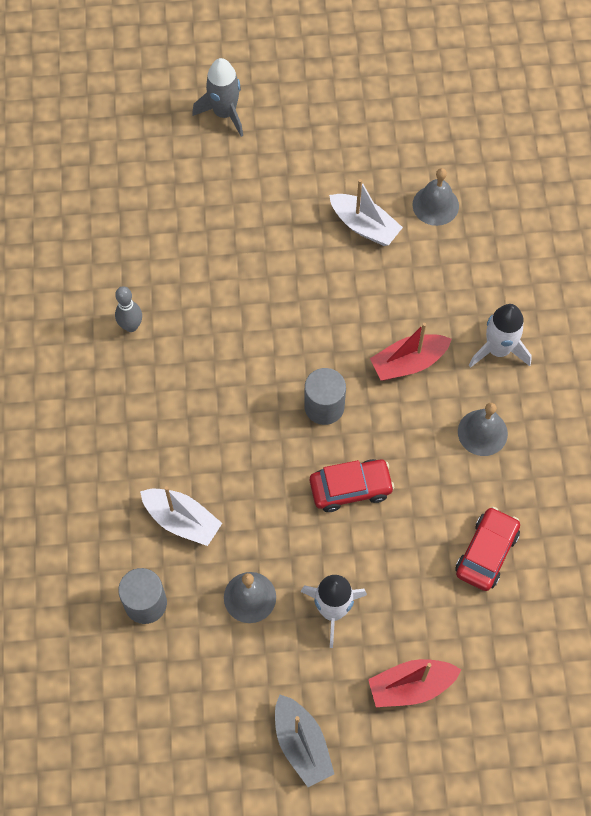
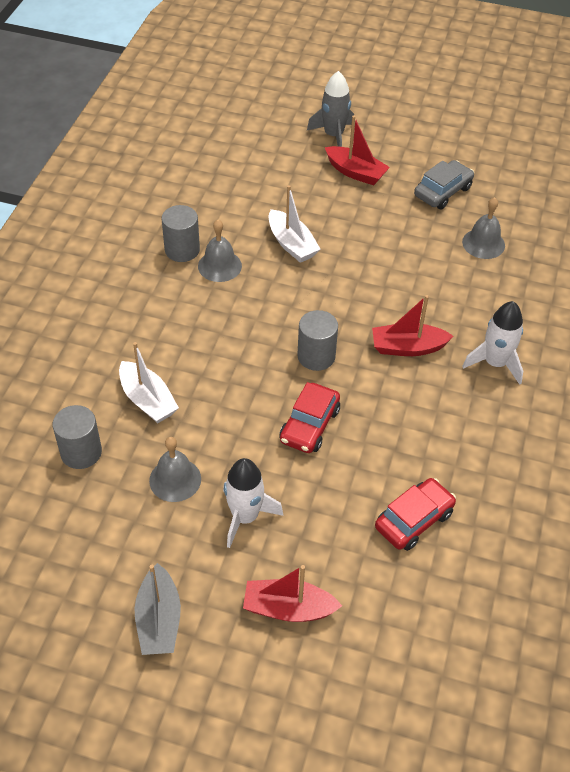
camera: 20 degrees right, 15 degrees down
(131, 326) = (182, 250): grey bowling pin -> grey cylinder
(269, 157) = (356, 172): none -> red boat
(350, 488) = (309, 425): red car -> red car turned 105 degrees clockwise
(364, 226) = (414, 240): white boat -> white boat (291, 244)
(369, 151) = (442, 192): none -> grey car
(482, 432) = (452, 422): grey bell -> grey bell (219, 266)

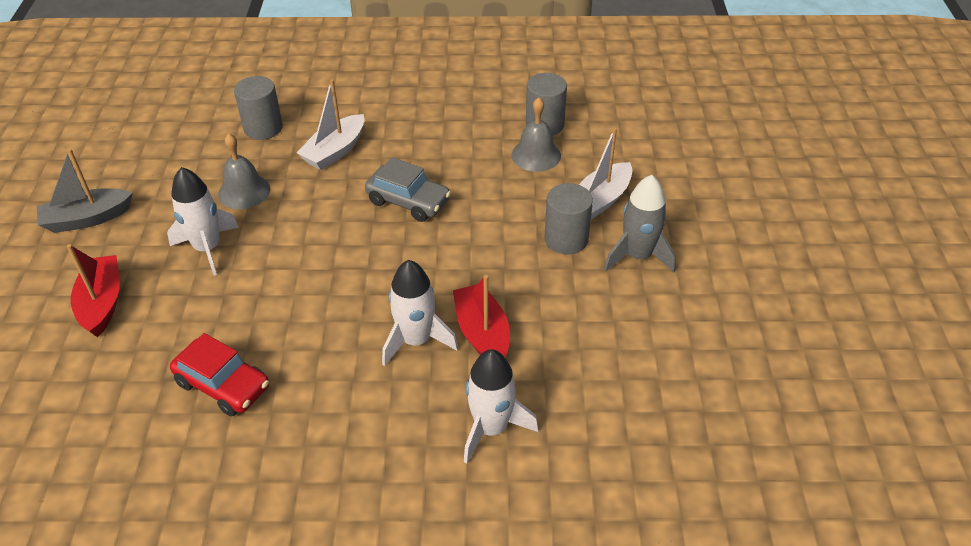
camera: 75 degrees right, 5 degrees down
(309, 425) = (336, 271): red car -> none
(316, 356) = (436, 256): grey cylinder -> grey cylinder (566, 239)
(333, 135) = (814, 196): grey rocket -> grey rocket (637, 256)
(356, 172) = (760, 229): red boat -> none
(403, 388) = (416, 340): none -> white rocket
(442, 192) = (786, 320): grey car -> grey car (408, 201)
(483, 243) = (711, 381): grey bell -> none

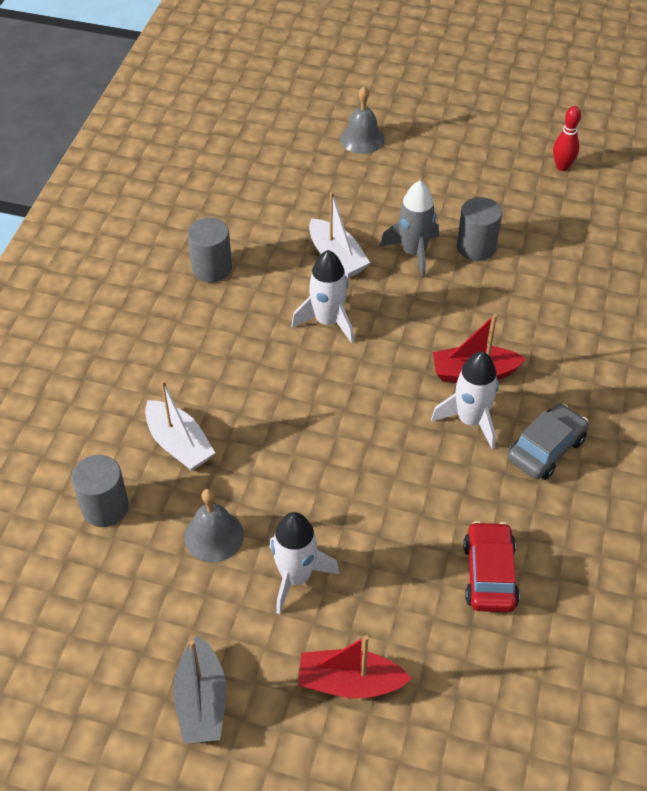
camera: 75 degrees left, 5 degrees up
(223, 385) = (489, 574): red car -> red car turned 45 degrees counterclockwise
(408, 201) = (285, 395): grey car -> grey car (546, 449)
(491, 428) = (574, 388): white rocket -> white rocket (327, 321)
(536, 155) = (255, 285): grey bell -> grey bell (362, 139)
(566, 239) = (378, 292): grey cylinder -> grey cylinder (476, 247)
(869, 369) = (562, 167): none -> red bowling pin

